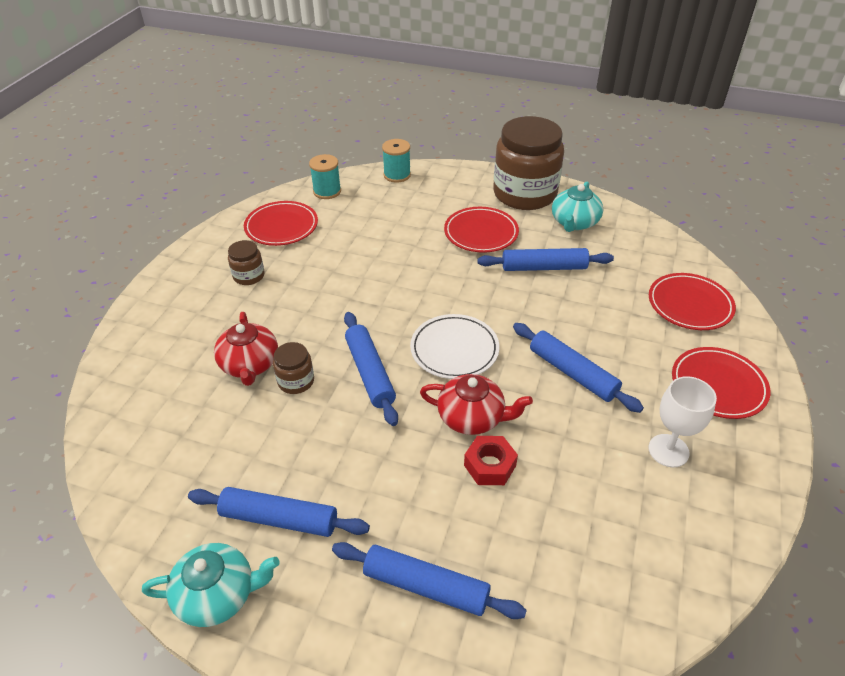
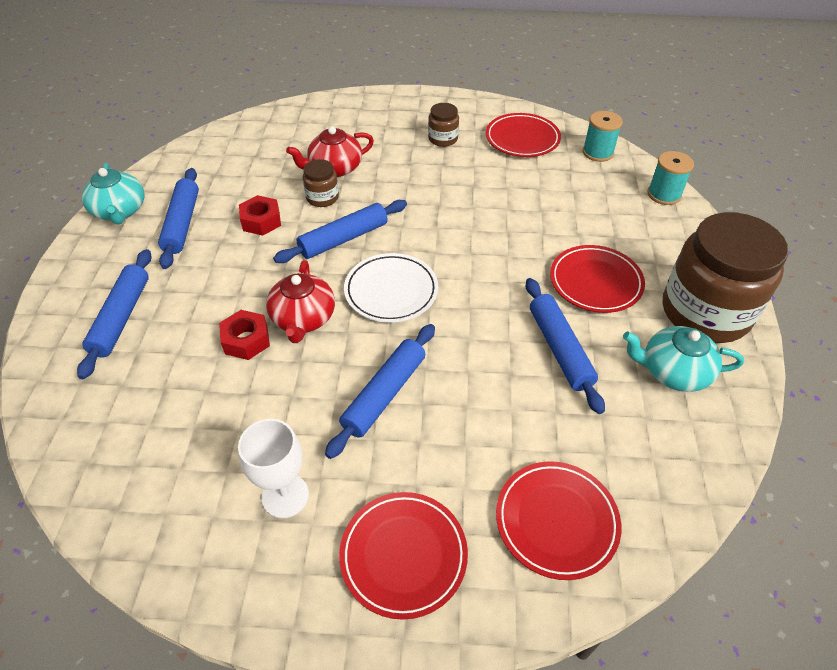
camera: 75 degrees right, 5 degrees up
(311, 438) = (261, 221): none -> red nut

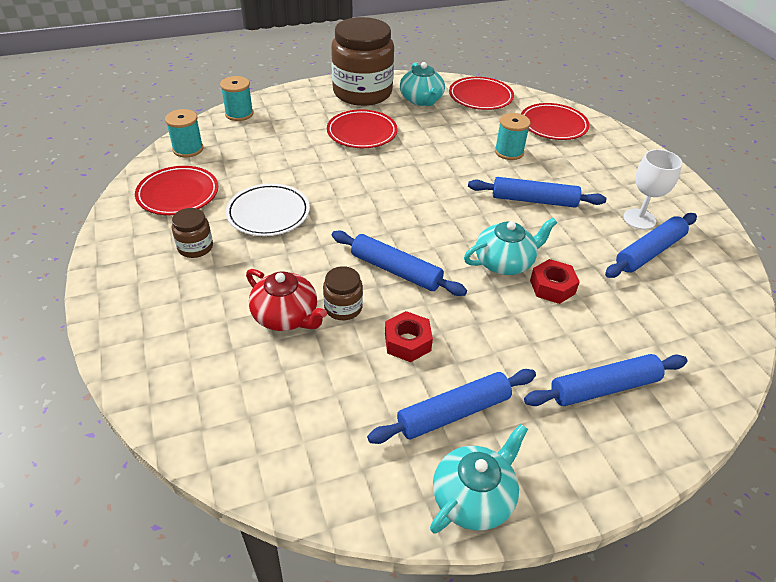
camera: 115 degrees left, 5 degrees down
(303, 319) = (505, 262): red teapot -> turquoise teapot
(391, 291) = (439, 223): white plate -> white plate (268, 213)
(403, 555) = (622, 167): red plate -> red plate (480, 97)
(500, 419) = (509, 152): none -> turquoise spool
(559, 349) = (436, 139): blue rolling pin -> blue rolling pin (649, 252)

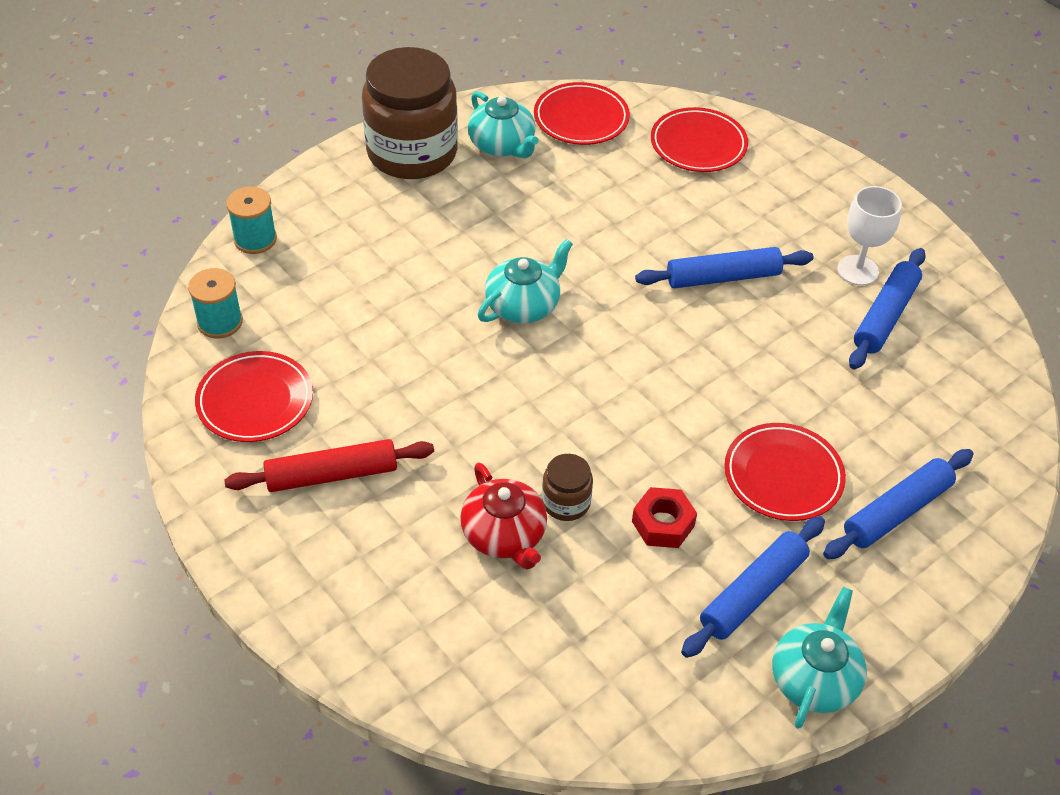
camera: 20 degrees left, 5 degrees up
(195, 247) = (332, 475): brown jar -> red rolling pin
(268, 213) = (396, 395): white plate -> none
(286, 316) = (504, 535): red teapot -> red teapot turned 45 degrees clockwise
(362, 133) = (449, 226): red plate -> red plate (783, 476)
(396, 270) = (602, 432): blue rolling pin -> none
(505, 262) = (726, 381): turquoise teapot -> turquoise teapot (523, 305)
(509, 152) = (659, 206): turquoise spool -> none
(552, 287) = (794, 399): red nut -> none

